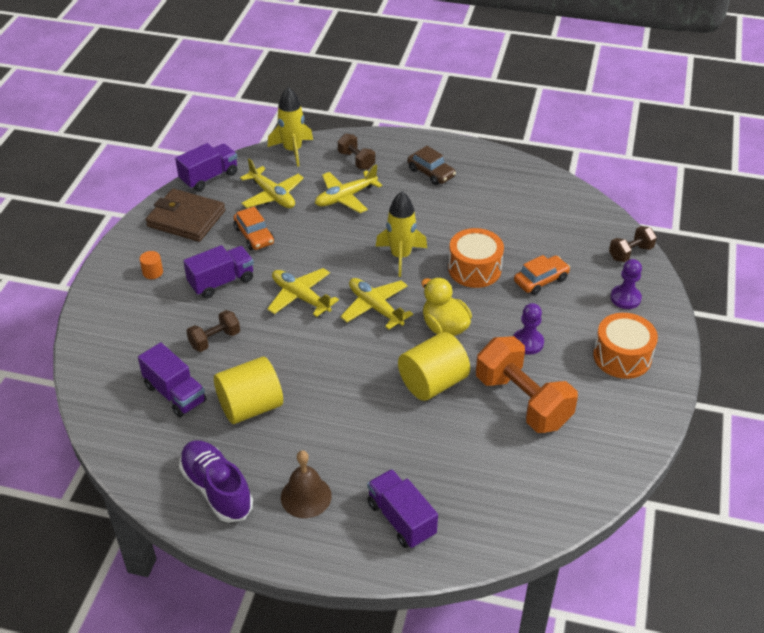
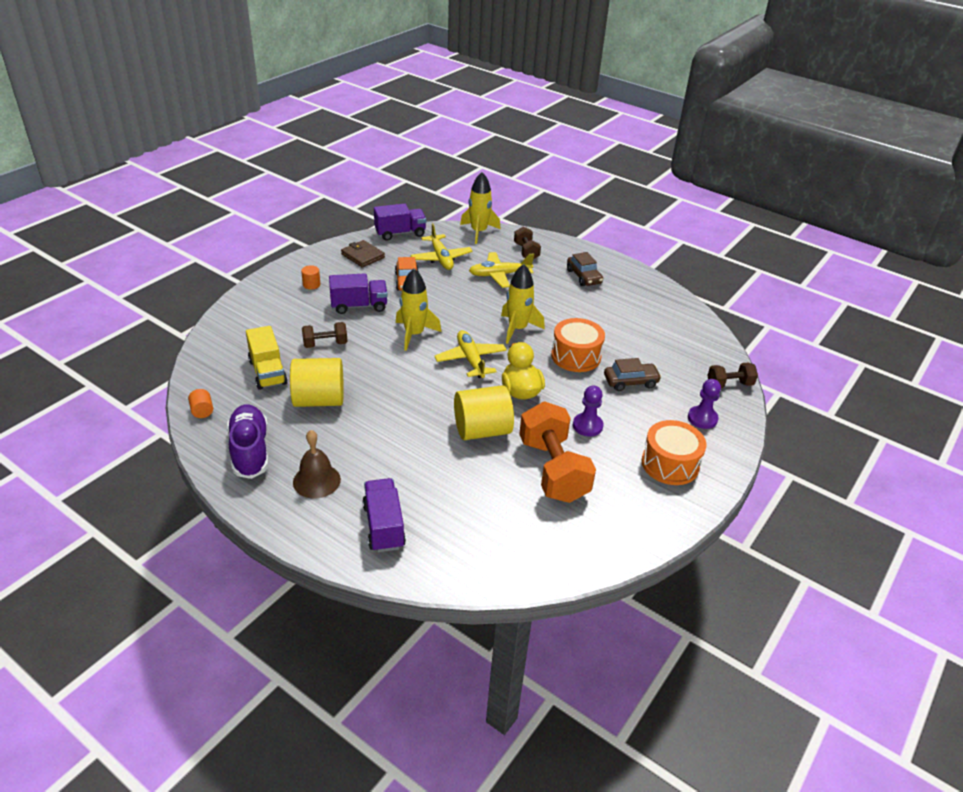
camera: 20 degrees right, 5 degrees down
(135, 463) = (202, 411): none -> orange cylinder
(175, 393) = (267, 372): purple truck -> yellow truck
(186, 218) = (363, 256): brown wallet -> brown wallet, size x0.65
(300, 297) = (414, 334): yellow plane -> yellow rocket
(541, 280) = (630, 382): orange car -> brown car

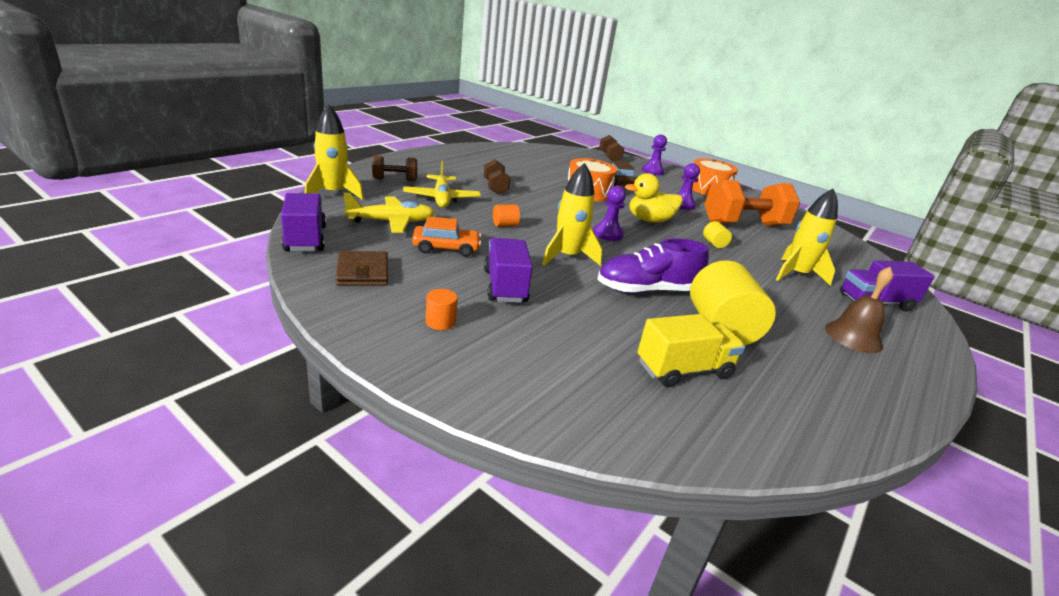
camera: 90 degrees left, 10 degrees down
(202, 411) = (806, 437): orange cylinder -> orange cylinder (505, 225)
(250, 451) = (848, 386): purple shoe -> purple shoe (646, 290)
(325, 344) = (601, 318): brown dumbbell -> brown dumbbell (495, 187)
(363, 256) = (362, 272): brown wallet -> brown wallet turned 60 degrees counterclockwise
(470, 360) = (607, 234): yellow plane -> purple pawn
(482, 430) = (714, 243): yellow cylinder -> yellow cylinder, size x0.44
(517, 329) = (548, 206): yellow rocket -> yellow rocket (796, 275)
(584, 276) = (453, 167): brown car -> none

